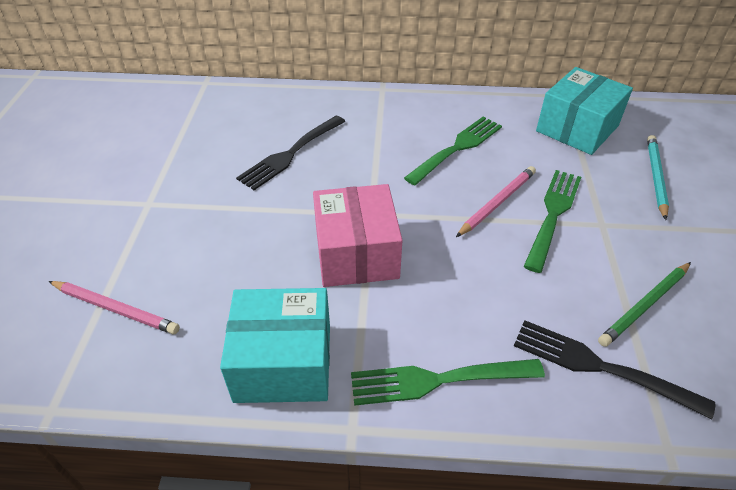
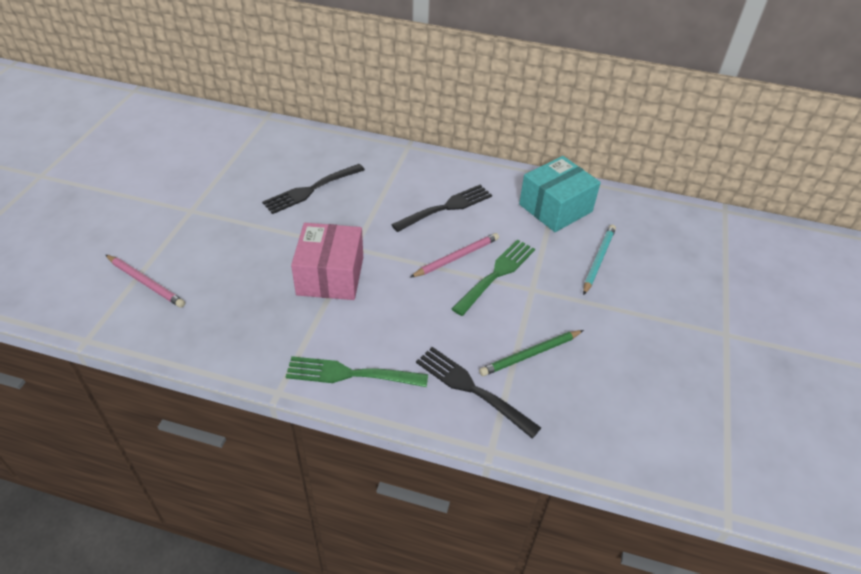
camera: 10 degrees right, 0 degrees up
(283, 362) = (248, 341): turquoise box -> none
(457, 148) = (446, 208): green fork -> black fork

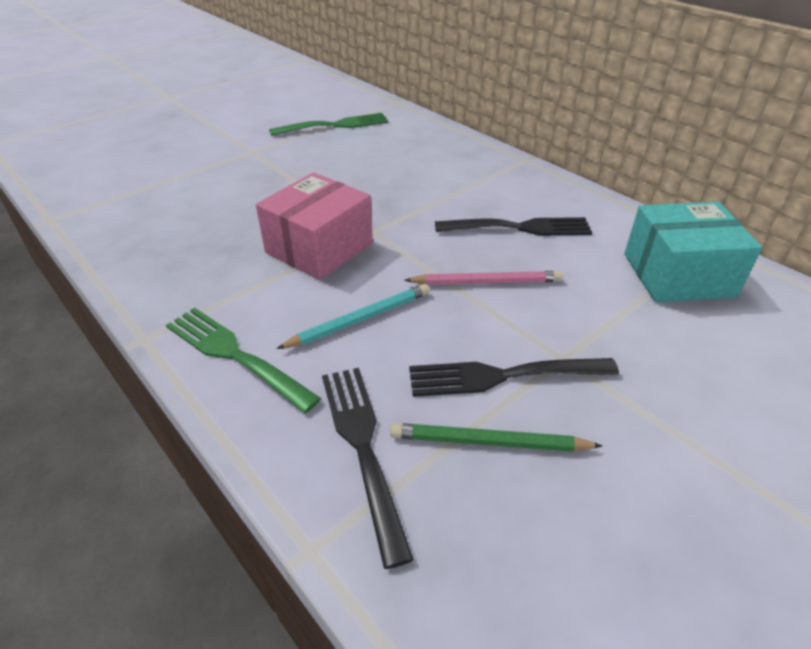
camera: 35 degrees right, 5 degrees down
(146, 282) = (149, 193): pink pencil -> none
(311, 189) = (380, 167): black fork -> black fork (503, 376)
(496, 274) = (524, 320): green fork -> green fork (334, 125)
(598, 260) = (703, 361): turquoise pencil -> turquoise pencil (359, 319)

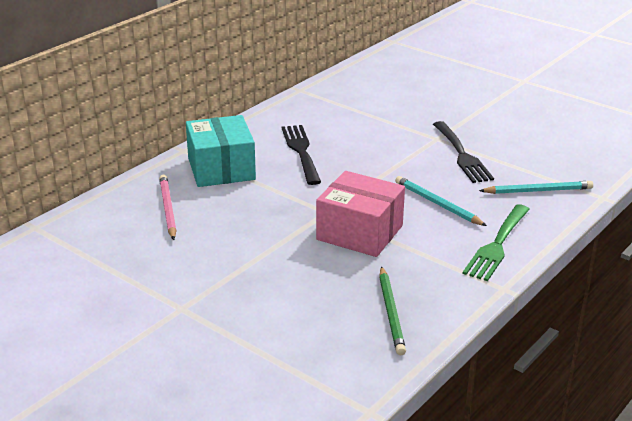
camera: 100 degrees left, 10 degrees down
(334, 125) = (106, 261): green fork -> none
(363, 447) = (538, 190): black fork -> turquoise pencil
(486, 282) = (375, 162): pink pencil -> pink pencil (167, 209)
(489, 442) = (511, 157): green pencil -> green pencil (391, 312)
(678, 275) = (340, 103): turquoise box -> turquoise box (221, 169)

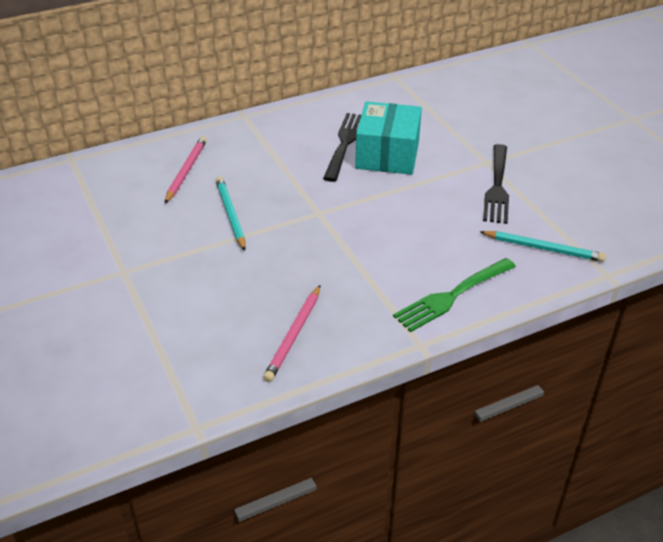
camera: 25 degrees right, 10 degrees up
(221, 169) = (261, 143): turquoise box -> turquoise box (387, 155)
(359, 232) = (331, 243): pink box -> none
(391, 312) = (294, 335): green pencil -> pink pencil
(437, 204) = (429, 234): turquoise pencil -> turquoise pencil (230, 215)

